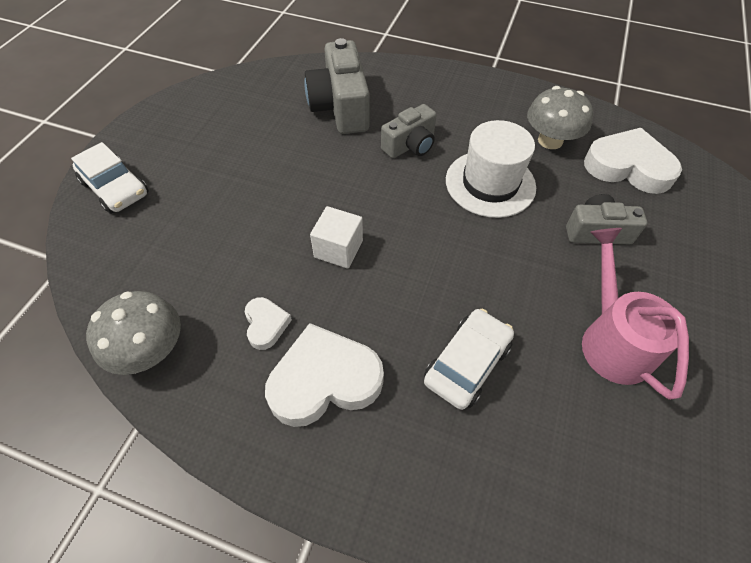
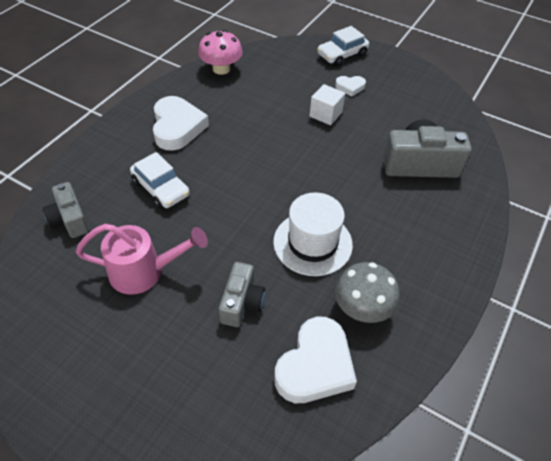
camera: 100 degrees right, 5 degrees down
(150, 350) = (221, 69): grey mushroom -> pink mushroom
(266, 324) = (221, 108): white heart -> white heart (350, 87)
(338, 249) = (267, 144): white cube -> white cube (325, 114)
(410, 145) = (367, 200): grey camera -> grey camera (70, 220)

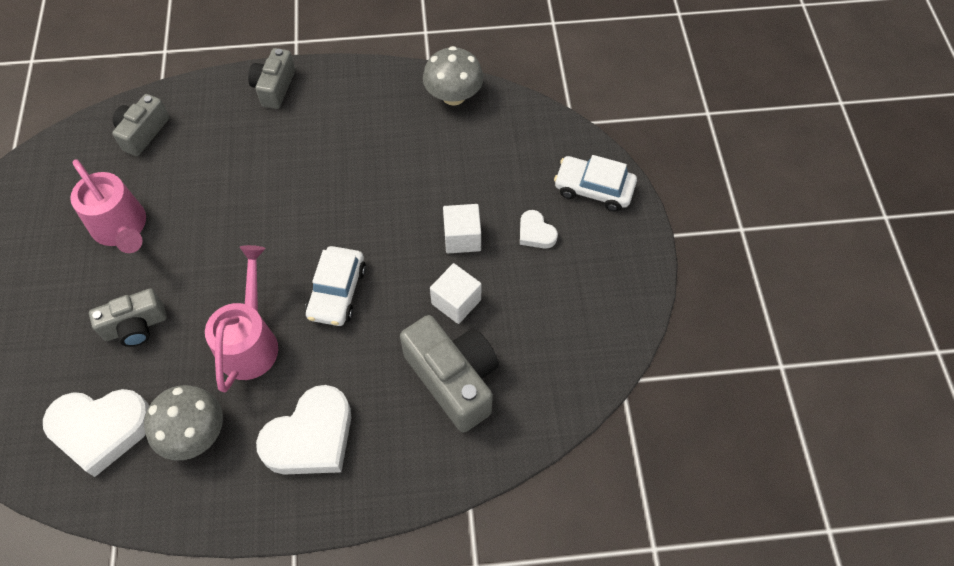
camera: 55 degrees right, 10 degrees up
(118, 136) = (274, 87): none -> grey camera
(161, 188) = (230, 170): white car -> white car (337, 292)
(177, 127) = (326, 123): white heart -> white heart (311, 437)
(221, 69) = (453, 96): pink mushroom -> grey mushroom
(312, 243) = (250, 341): white hat -> pink watering can
(367, 138) = (456, 302): none -> white cube

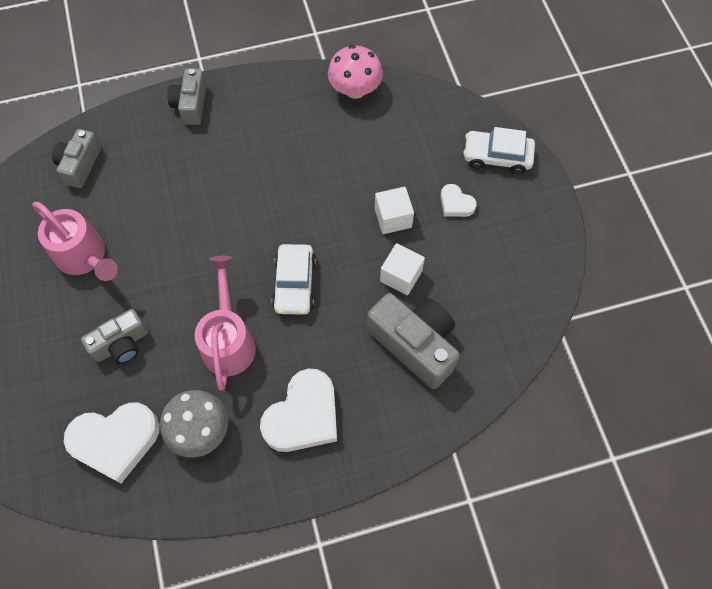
camera: 10 degrees left, 5 degrees up
(453, 96) = (355, 89): grey mushroom -> pink mushroom

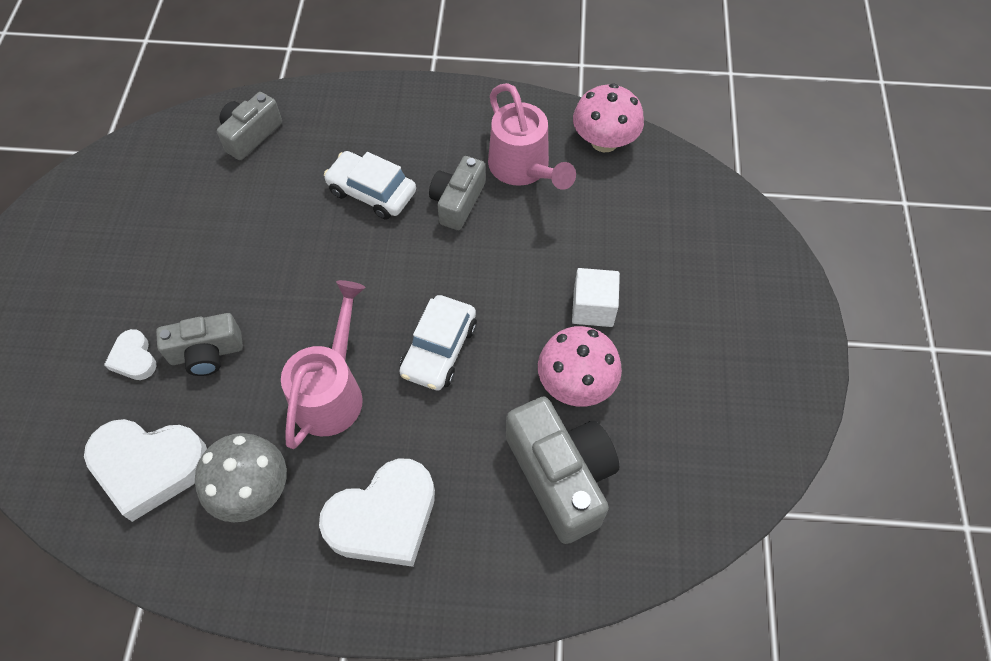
camera: 20 degrees right, 5 degrees down
(85, 257) = (210, 239): pink watering can -> pink watering can (523, 169)
(191, 105) = (403, 104): grey camera -> grey camera (457, 202)
(401, 276) = (576, 383): white cube -> pink mushroom
(456, 204) = (681, 315): white heart -> white heart (134, 358)
(497, 156) = (756, 273): white car -> white car (372, 192)

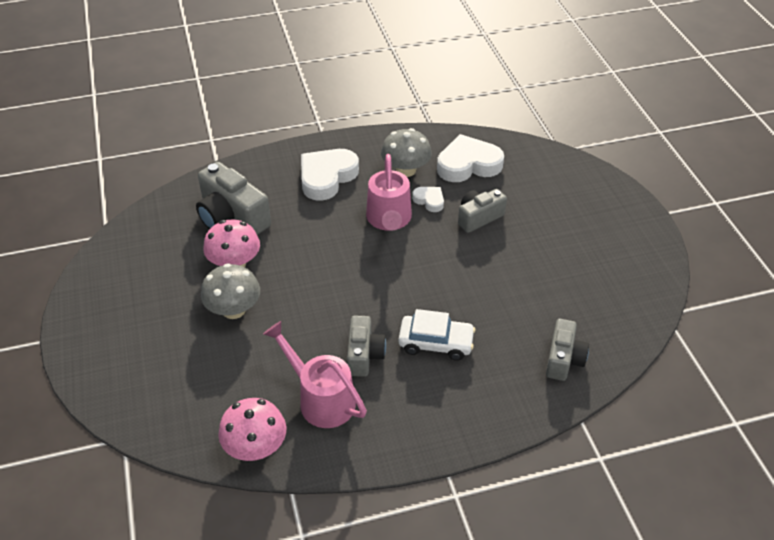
camera: 160 degrees right, 15 degrees down
(134, 358) = (520, 204): white heart -> white heart (429, 200)
(439, 349) = (332, 257): white car -> none
(593, 308) = (234, 310): white cube -> grey mushroom

